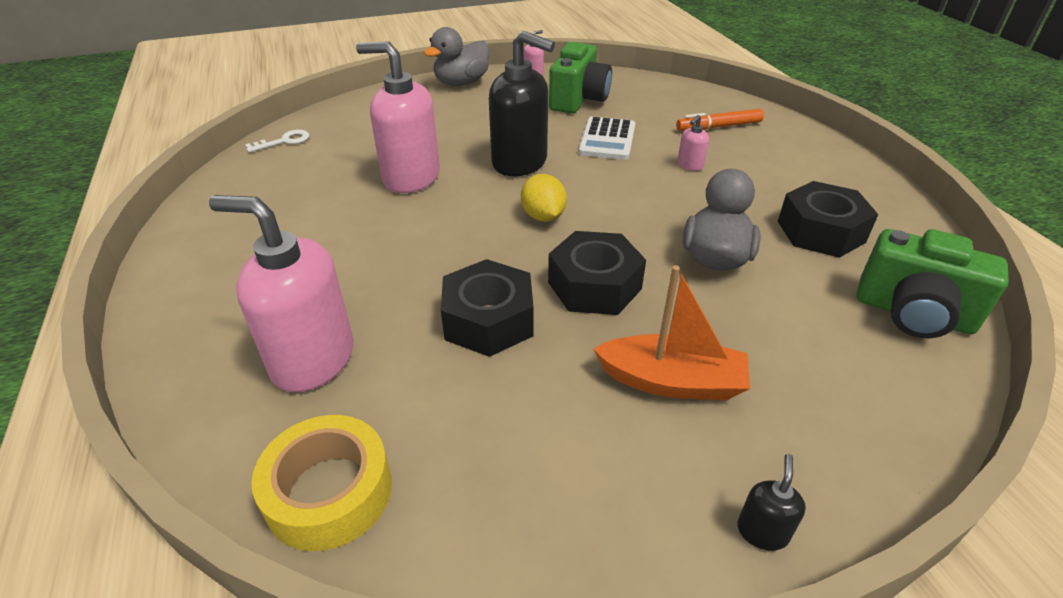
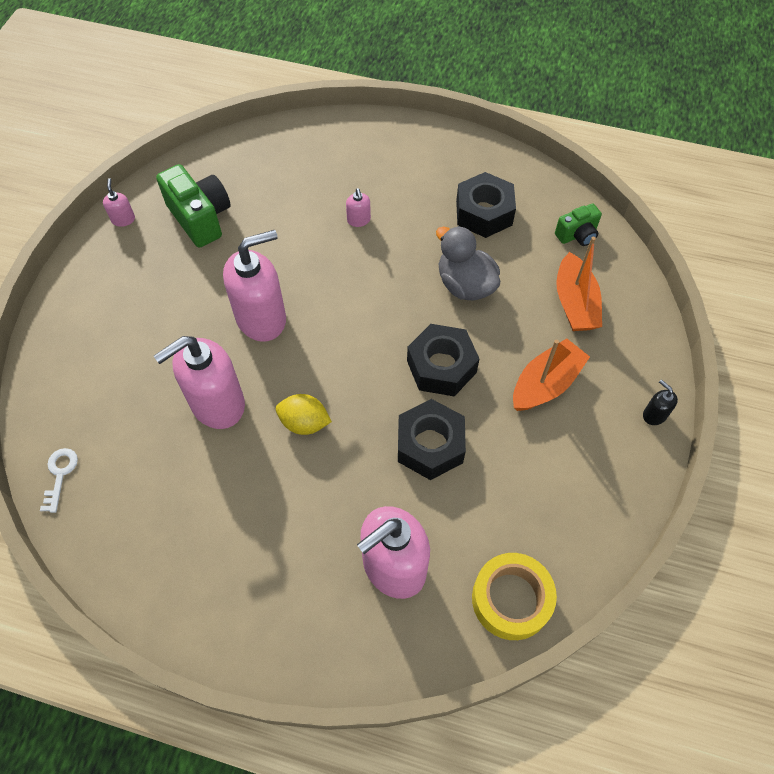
camera: 55 degrees left, 20 degrees up
(461, 83) = (81, 280): grey duck -> none
(520, 162) = (262, 318): black soap dispenser -> pink soap dispenser
(543, 216) = (345, 348): yellow lemon -> yellow lemon (304, 423)
(607, 139) = (280, 242): white calculator -> none
(719, 127) = (326, 165): orange marker -> none
(818, 356) = (574, 303): none -> orange boat
(913, 314) = (577, 235): green camera -> green camera, size x0.58

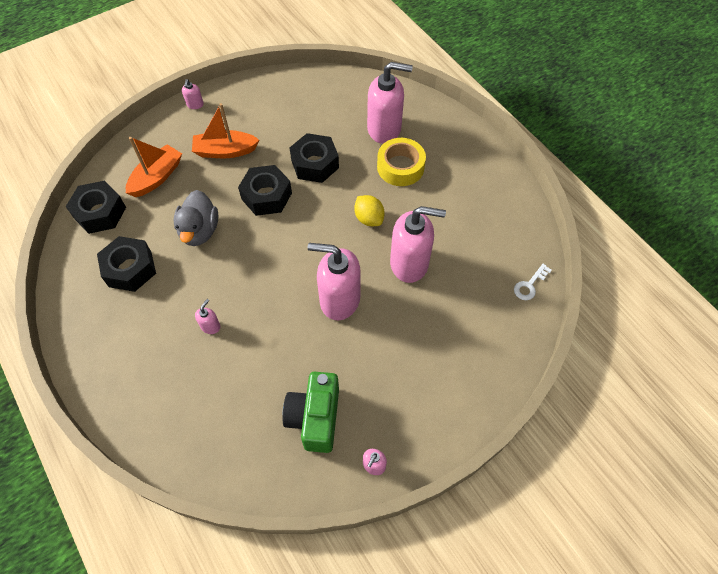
camera: 140 degrees left, 0 degrees up
(511, 599) = (345, 87): yellow tape -> yellow tape (400, 167)
(577, 235) = (100, 212): green camera -> black nut
(654, 415) = (195, 105): black soap dispenser -> pink soap dispenser

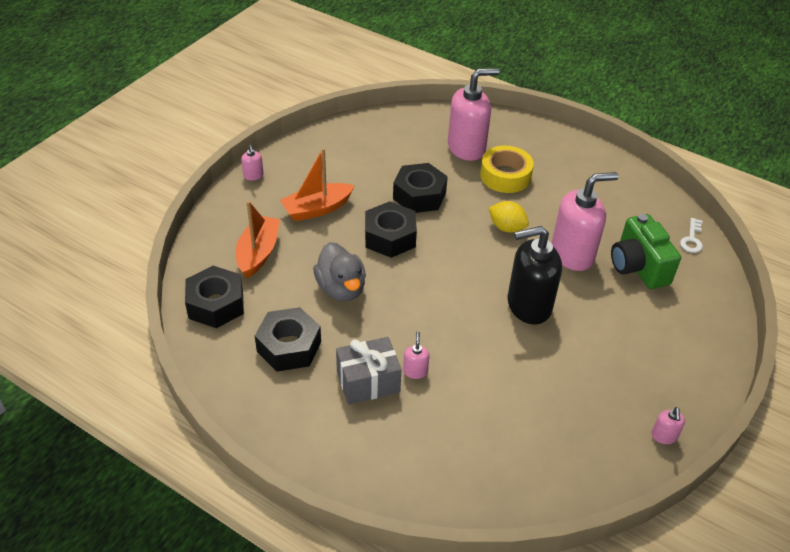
camera: 25 degrees left, 15 degrees down
(169, 321) = (368, 381): none -> grey gift
(315, 418) = (579, 416): green camera -> green camera (638, 267)
(339, 299) = (528, 305): pink soap dispenser -> black soap dispenser

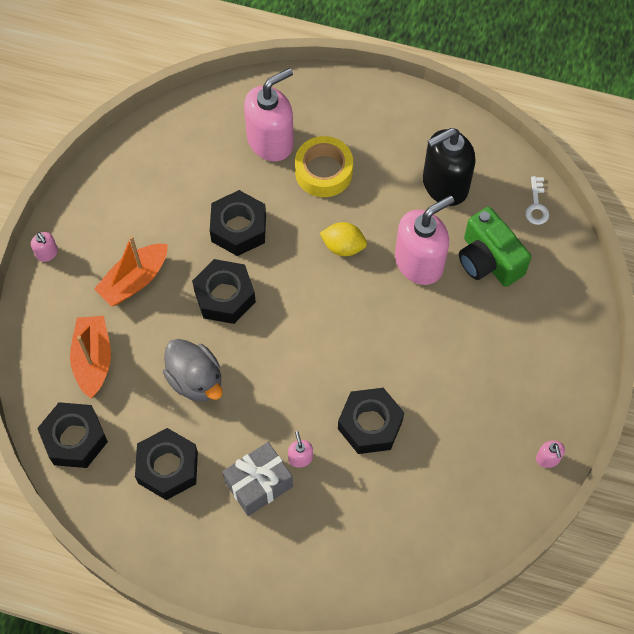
camera: 15 degrees left, 20 degrees up
(491, 362) = (370, 425): none -> black nut
(528, 305) = (390, 344): black soap dispenser -> black soap dispenser (444, 185)

